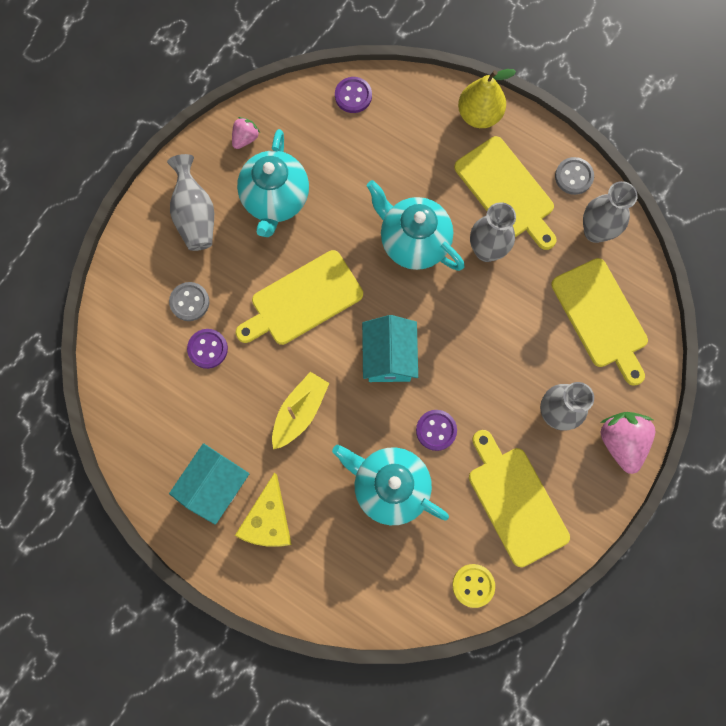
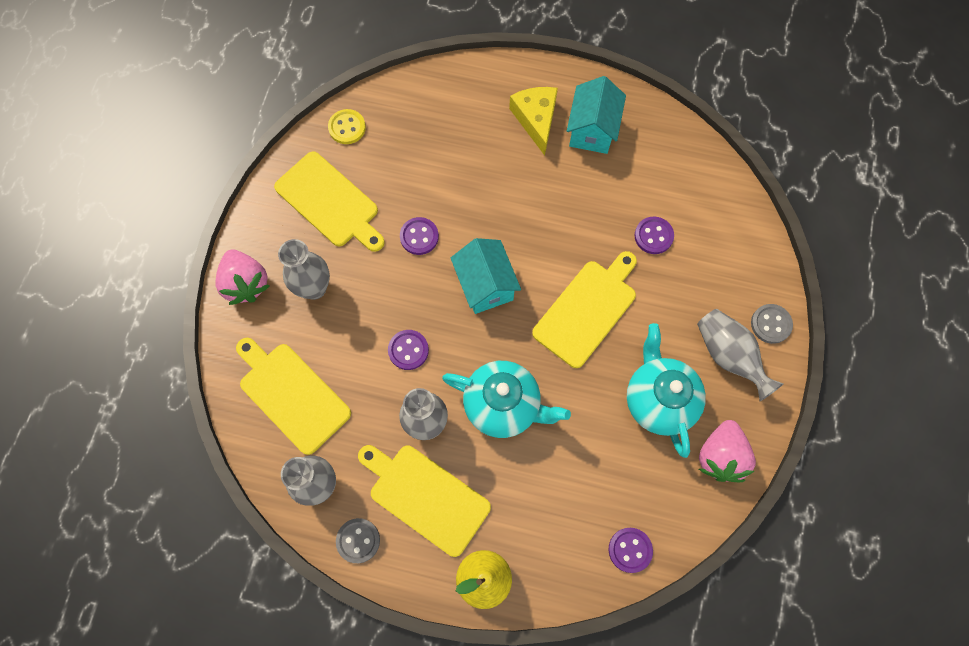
camera: 160 degrees right, 5 degrees down
(189, 302) = (691, 271): grey button -> grey button (770, 324)
(245, 138) = (720, 456): pink strawberry -> pink strawberry, size x1.78
(300, 412) = (546, 211): yellow boat -> none
(389, 487) = (443, 178): turquoise teapot -> none
(482, 321) = (408, 350): none -> purple button

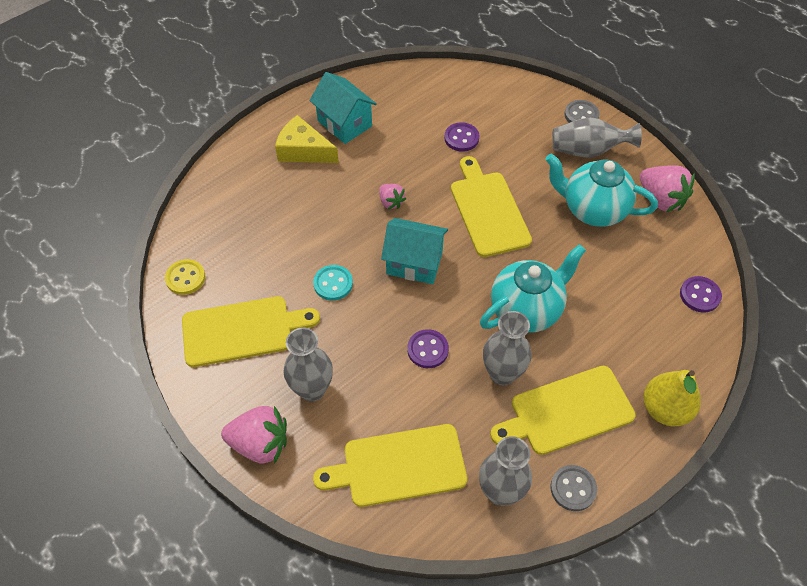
camera: 55 degrees left, 15 degrees down
(419, 237) = (333, 283): purple button -> turquoise button
(534, 225) = (391, 202): none -> pink strawberry

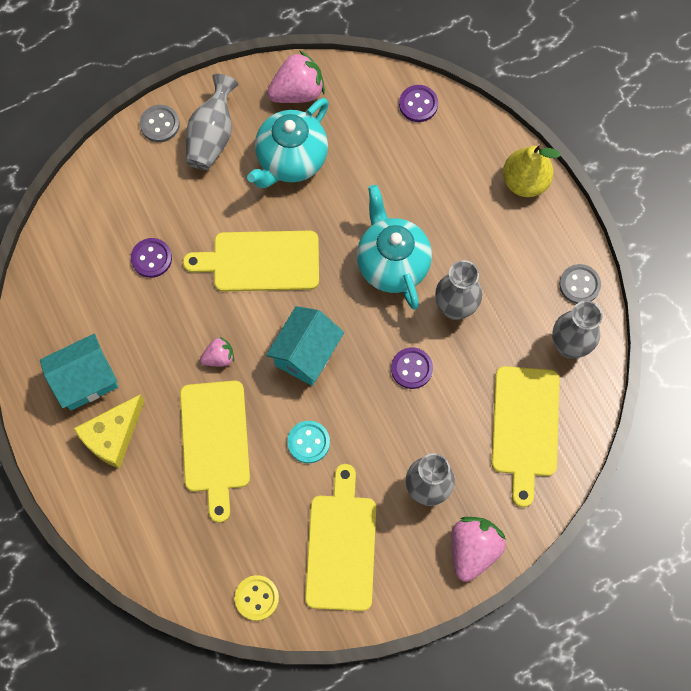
camera: 75 degrees left, 15 degrees up
(567, 411) = (507, 264): yellow cutting board -> yellow cutting board (215, 441)

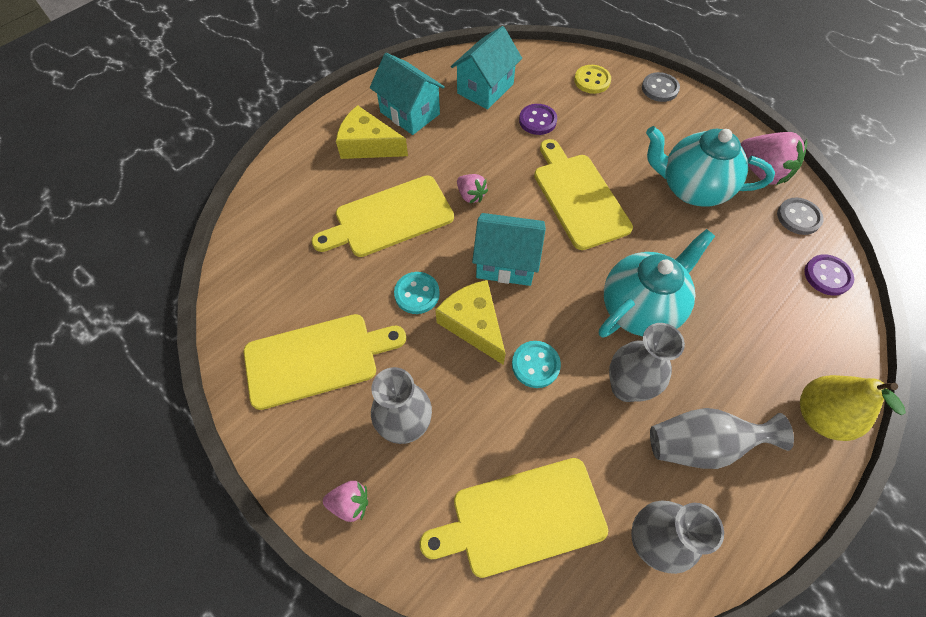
camera: 70 degrees right, 10 degrees down
(84, 292) = (485, 88): none -> turquoise house
(212, 136) = (674, 125): grey vase -> grey vase (701, 444)
(257, 598) = (245, 300): yellow button -> yellow button (592, 80)
(356, 404) = (473, 324): none -> yellow cheese
(411, 368) = (535, 365): purple button -> turquoise button
(473, 549) = (350, 503): pink strawberry -> pink strawberry, size x0.56
(579, 285) = (734, 528): grey button -> grey button (798, 217)

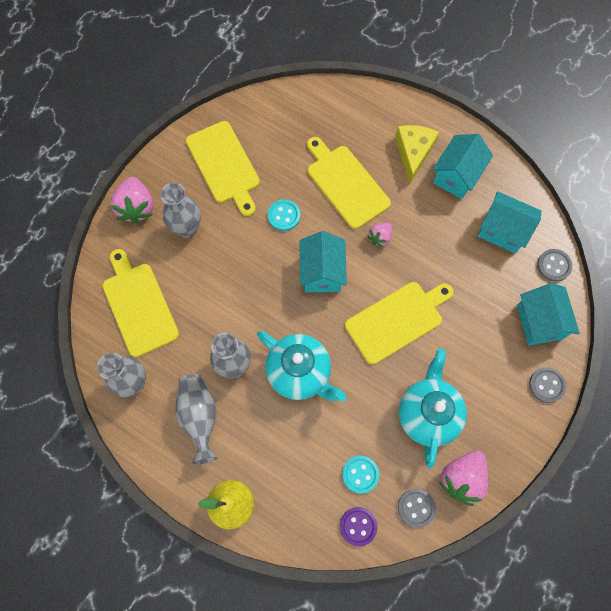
camera: 80 degrees right, 10 degrees up
(350, 503) = (136, 207): pink strawberry -> pink strawberry, size x1.78
(473, 324) = (266, 257): yellow cheese -> none
(532, 59) = (553, 265): none -> grey button
(535, 365) = (241, 302): turquoise button -> turquoise button (360, 474)
(537, 121) = (475, 279): purple button -> none
(592, 80) = (539, 322): yellow button -> turquoise house

